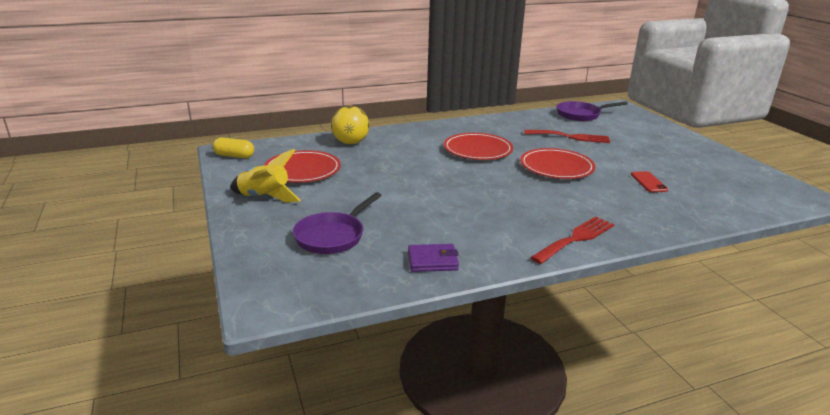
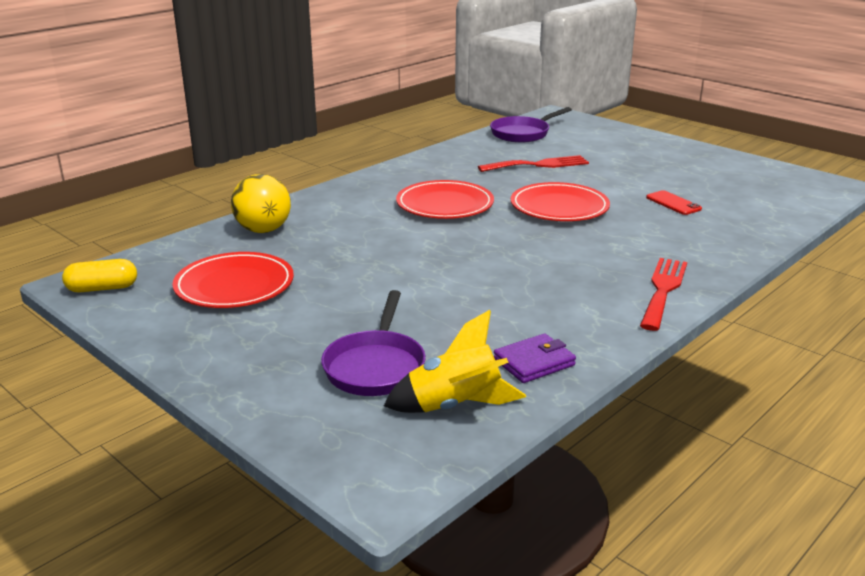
camera: 25 degrees left, 0 degrees up
(264, 197) = (220, 338): yellow rocket -> yellow rocket (455, 406)

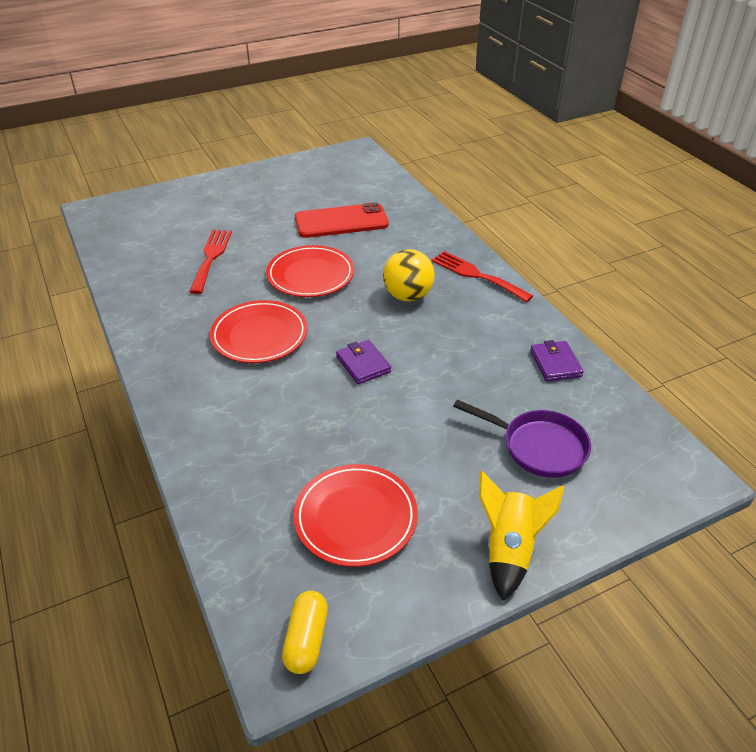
camera: 70 degrees left, 15 degrees up
(263, 230) = (234, 475): yellow ball -> yellow ball (408, 296)
(440, 254) = (363, 364): none -> purple wallet
(455, 406) = (602, 417): yellow rocket -> yellow rocket (509, 549)
(522, 133) = (125, 243): purple pan -> none
(673, 203) = (341, 221): red phone -> red phone, size x2.01

